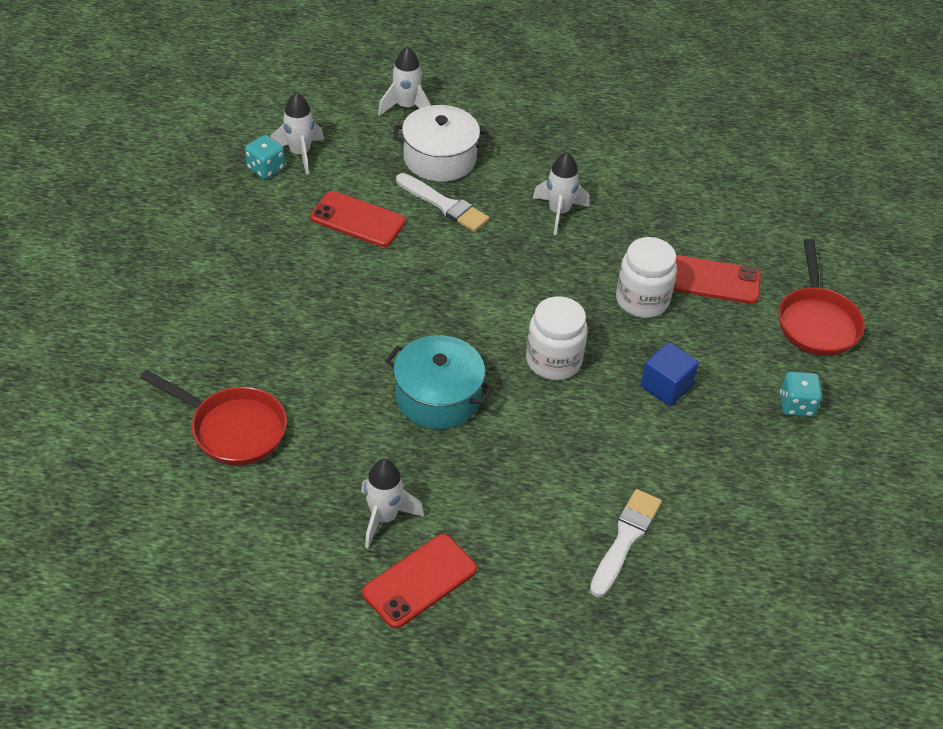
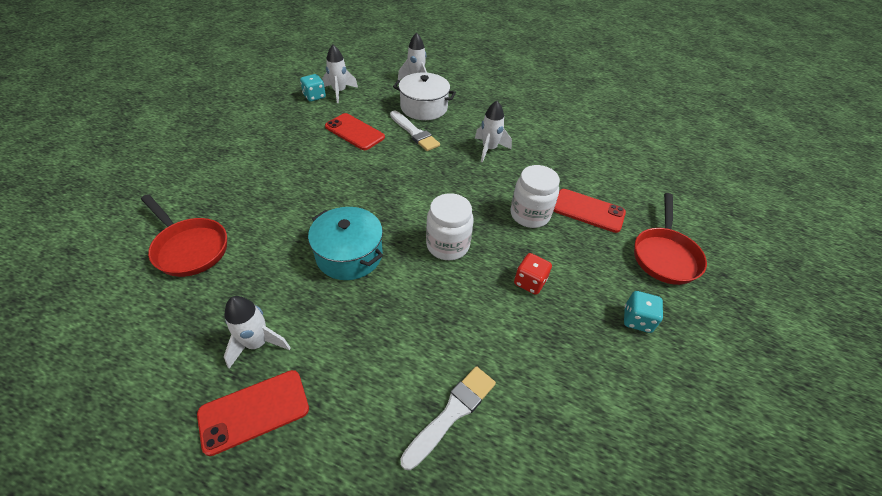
camera: 15 degrees right, 0 degrees up
(666, 386) = (529, 282): blue cube -> red dice

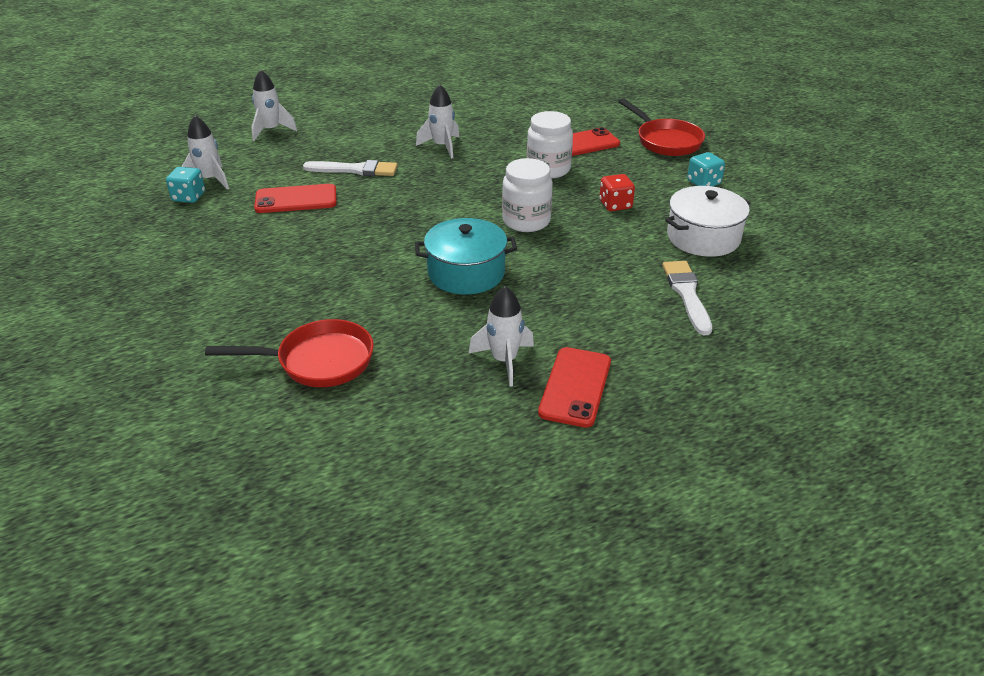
camera: 45 degrees left, 10 degrees down
(424, 107) = (325, 148): white pot -> white pot (703, 237)

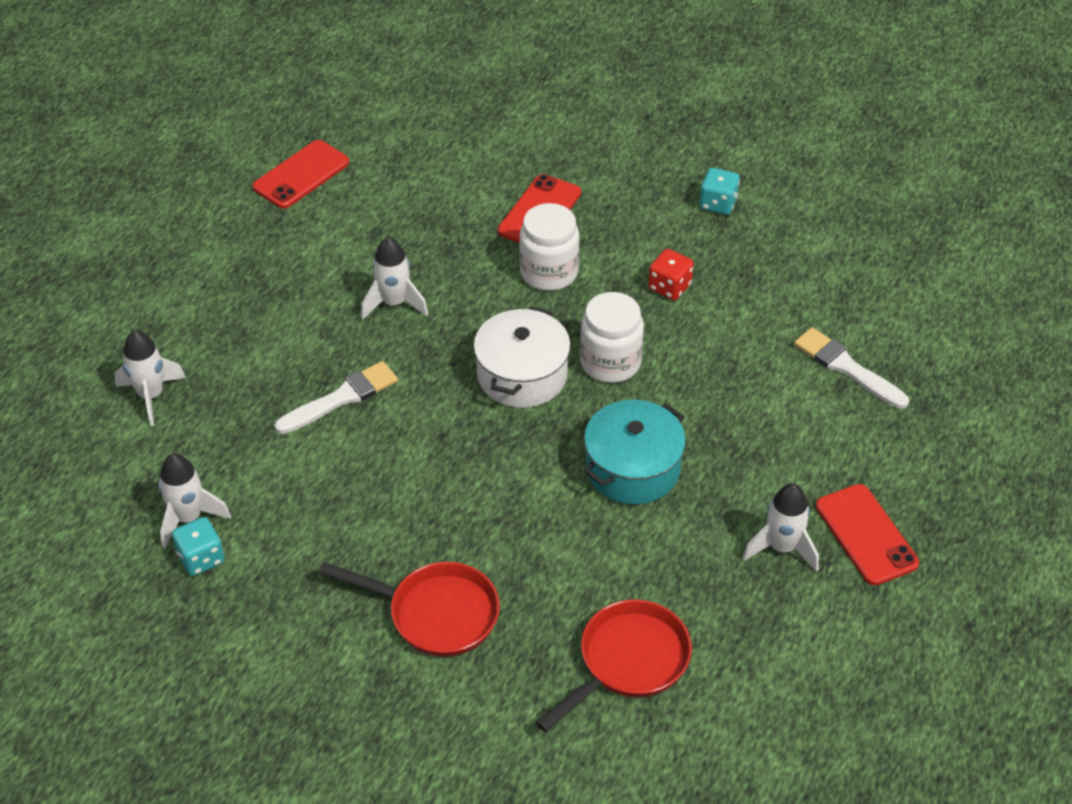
camera: 40 degrees left, 10 degrees up
(296, 200) = (333, 483): red phone -> red phone (301, 175)
(665, 141) = (619, 158): red pan -> red pan (436, 613)
(703, 237) = (791, 284): white pot -> white pot (522, 375)

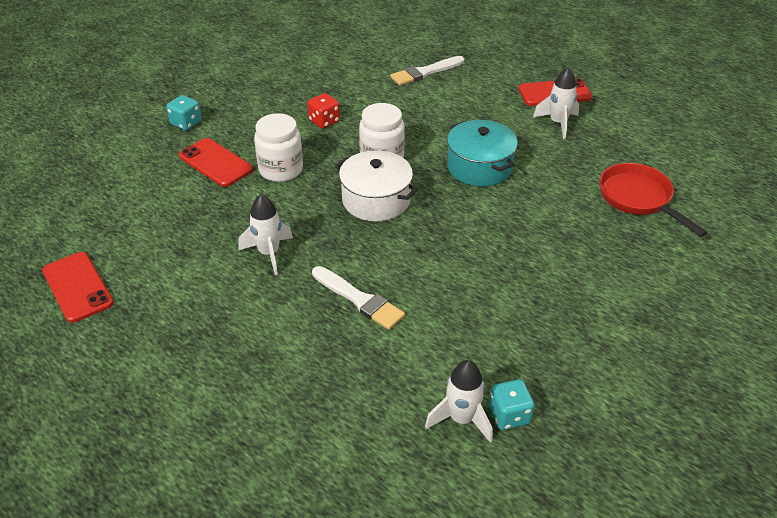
camera: 75 degrees left, 5 degrees down
(151, 396) = (303, 431): white rocket -> none
(341, 398) = (359, 299): white brush -> white brush turned 150 degrees clockwise
(436, 613) = (588, 280): red pan -> none
(718, 204) = (259, 88): turquoise dice -> turquoise dice (186, 123)

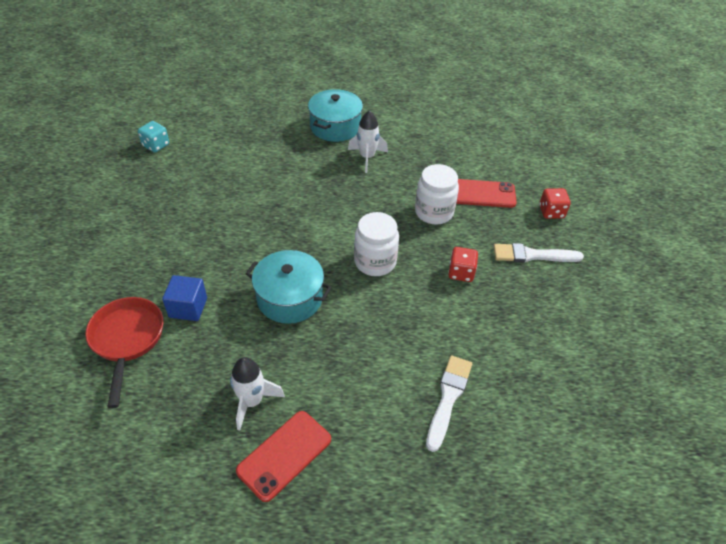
camera: 140 degrees right, 5 degrees up
(78, 287) = (439, 98): red phone -> none
(186, 123) = (551, 212): turquoise dice -> red dice
(253, 314) = (335, 127): none -> turquoise pot
(359, 299) = (285, 159): white brush -> white brush (532, 255)
(376, 200) = (341, 224): white pot -> none
(461, 419) = (180, 133): white rocket -> none
(572, 199) = (188, 307): none -> blue cube
(638, 199) = (127, 340): red pan -> red pan turned 120 degrees counterclockwise

